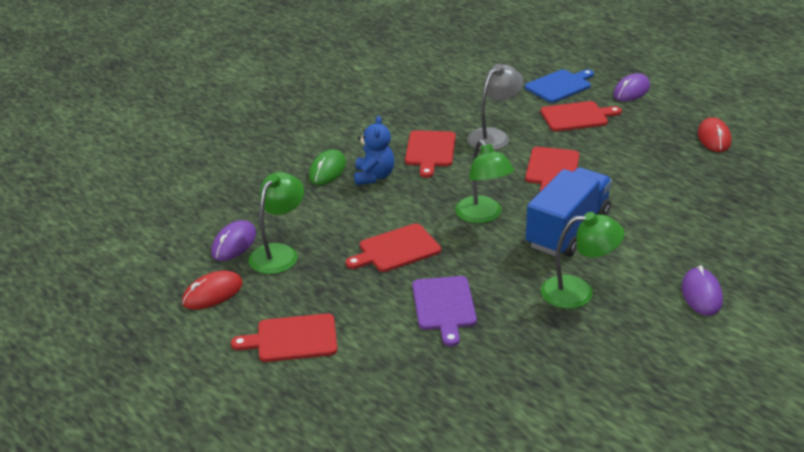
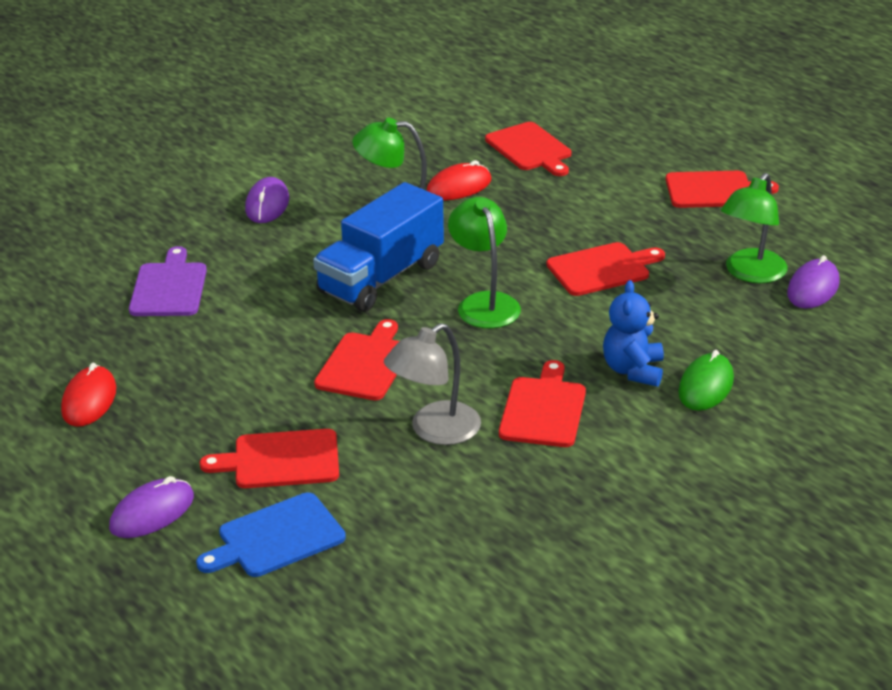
camera: 175 degrees left, 0 degrees up
(212, 293) = (817, 235): red mouse -> red mouse (459, 187)
(444, 306) = (550, 209): purple cutting board -> purple cutting board (169, 287)
(475, 384) = (530, 149): none -> red cutting board

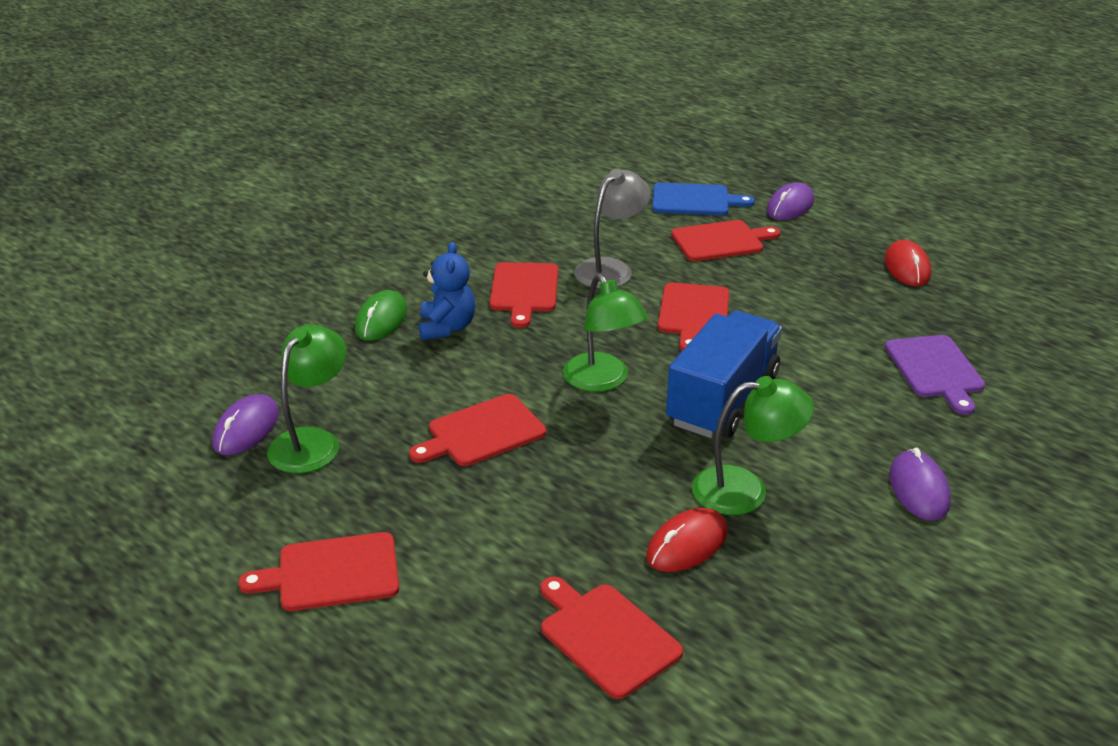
camera: 170 degrees right, 0 degrees up
(276, 537) = (694, 200): blue cutting board -> blue cutting board turned 45 degrees clockwise

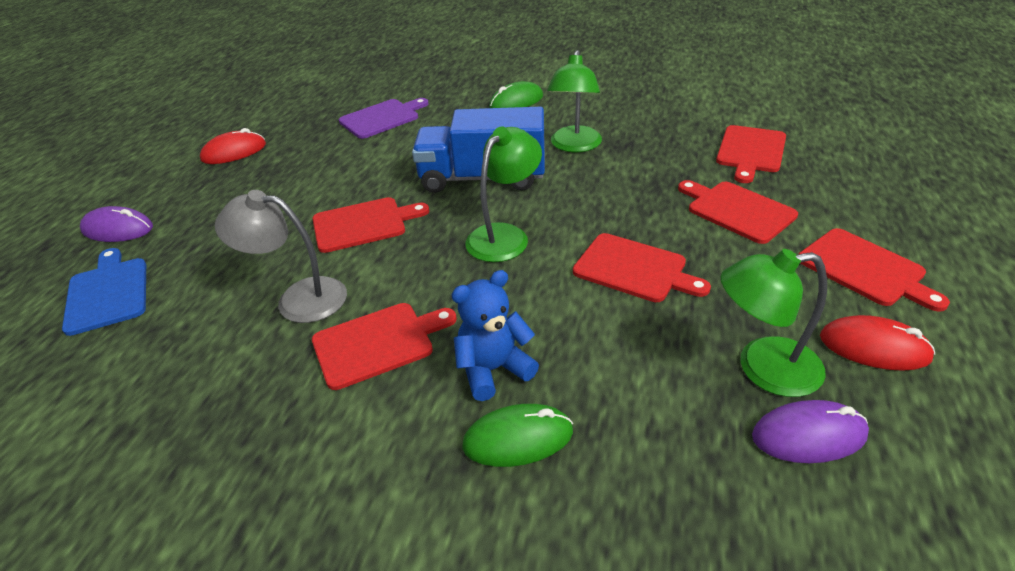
camera: 115 degrees left, 5 degrees up
(687, 544) = (647, 150): red mouse -> red mouse (874, 347)
(721, 241) = (210, 248): red cutting board -> red cutting board (737, 210)
(745, 490) = (574, 146): green lamp -> green lamp turned 135 degrees counterclockwise
(918, 489) = (516, 101): purple mouse -> green mouse

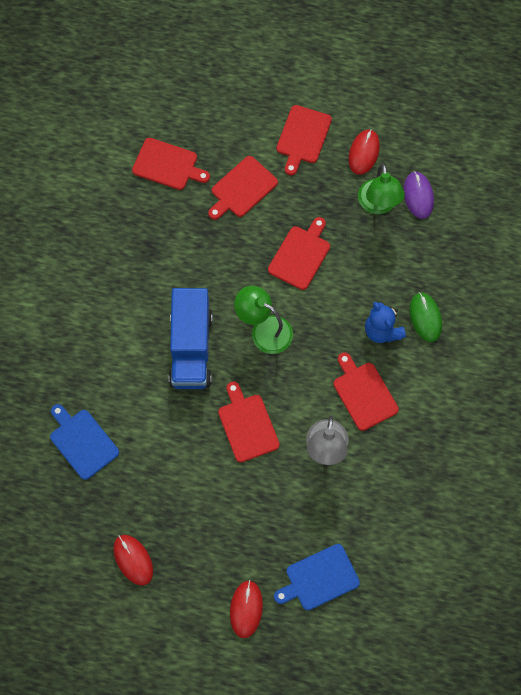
camera: 95 degrees left, 30 degrees up
(118, 229) = (246, 609): purple mouse -> red mouse
(382, 118) = (82, 442): purple cutting board -> blue cutting board
(516, 101) = (64, 328): green mouse -> none
(574, 146) = (148, 283): green lamp -> none
(865, 269) = (303, 137): red cutting board -> red cutting board turned 150 degrees clockwise

